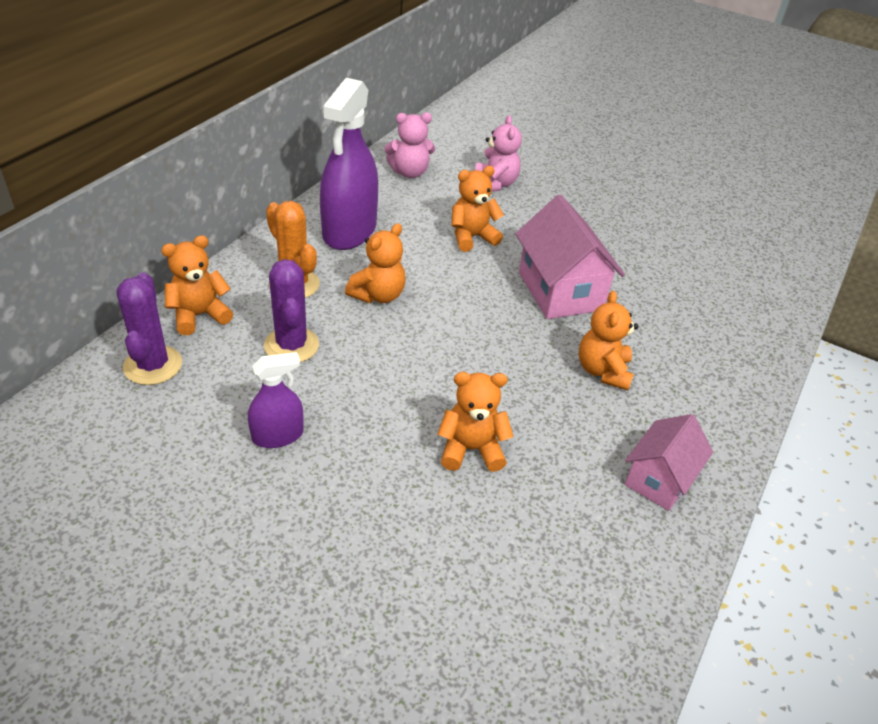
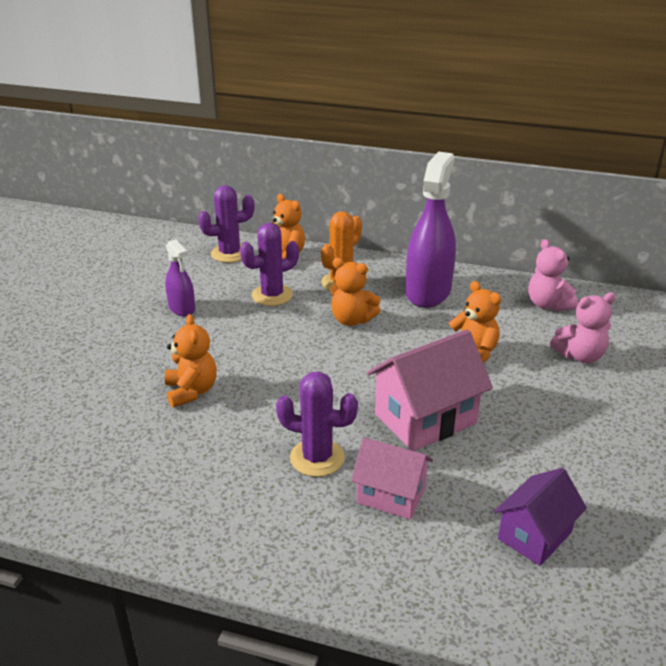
camera: 80 degrees right, 10 degrees down
(349, 231) = (428, 292): purple spray bottle -> purple spray bottle turned 105 degrees clockwise
(603, 371) = (317, 458): orange teddy bear -> purple cactus
(659, 479) = (183, 505): pink house -> pink house (391, 495)
(704, 277) = (535, 535): none -> purple house

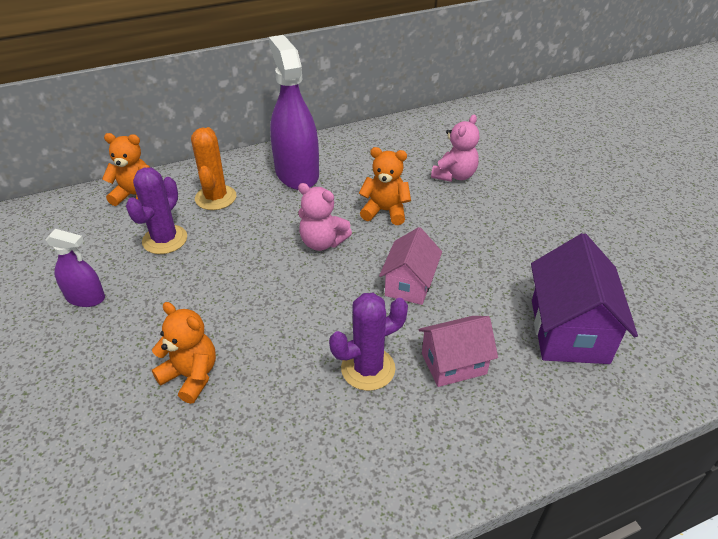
camera: 40 degrees left, 10 degrees up
(230, 254) = (74, 217): purple cactus -> none
(352, 320) = (262, 228): orange teddy bear -> none
(425, 419) = (409, 284): pink house -> pink house, size x0.64
(535, 535) = (569, 331): purple house -> purple house, size x1.57
(548, 305) = (393, 144): pink teddy bear -> pink teddy bear (322, 242)

